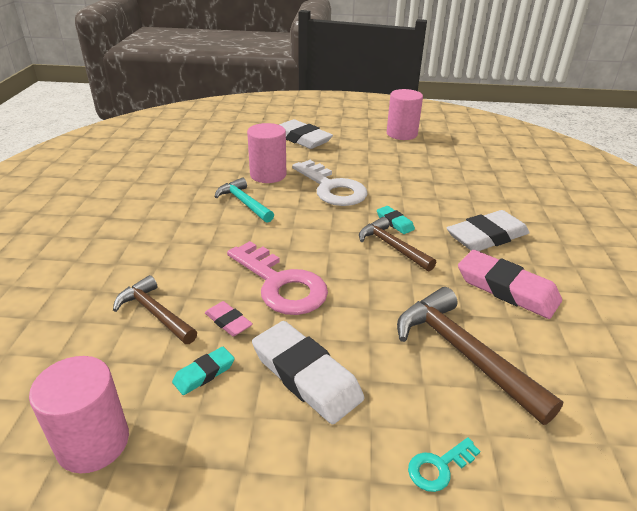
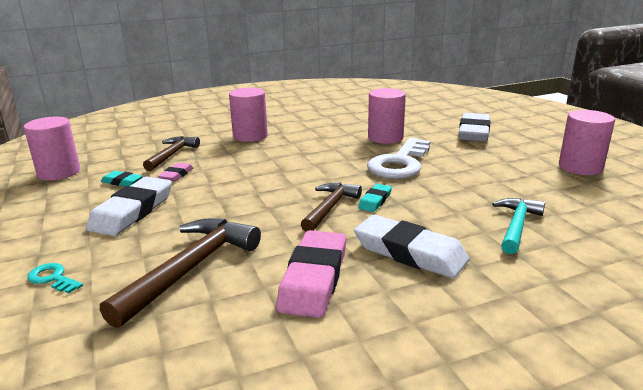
camera: 65 degrees right, 10 degrees down
(165, 242) = (250, 136): none -> pink cylinder
(244, 203) = (329, 142): turquoise hammer -> turquoise hammer (516, 226)
(281, 284) = (232, 179): pink key -> none

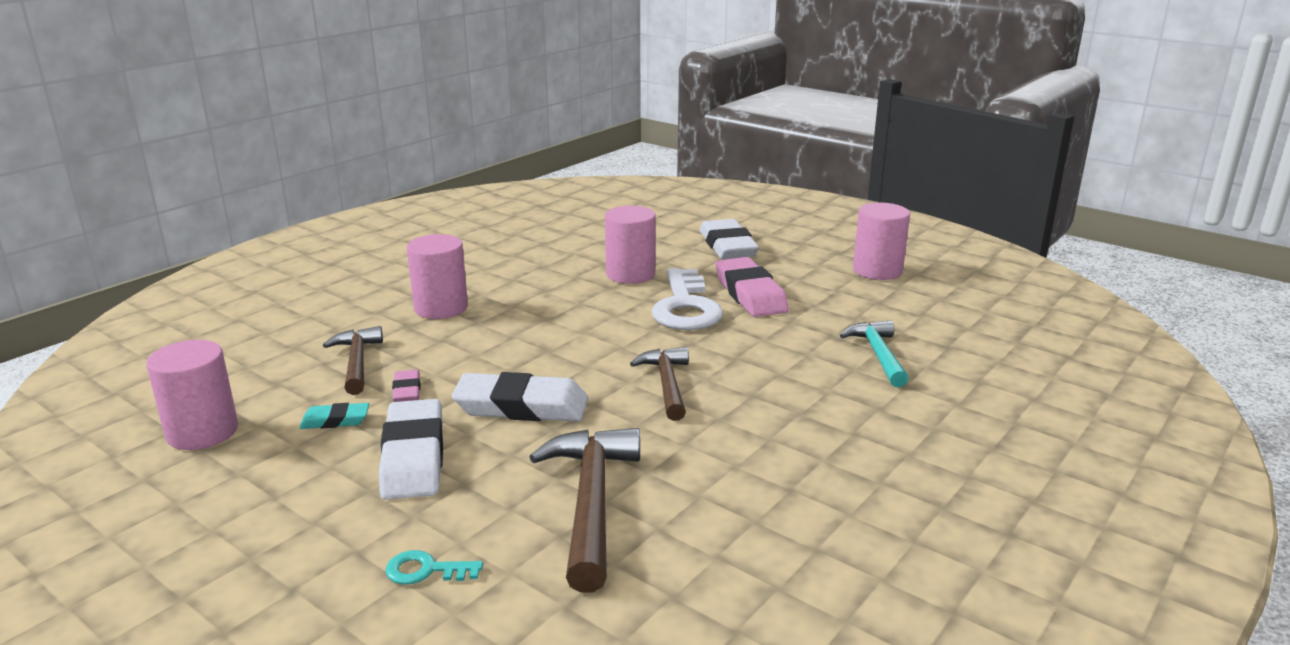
camera: 30 degrees left, 0 degrees up
(314, 278) = (742, 470): pink eraser -> pink eraser (750, 294)
(375, 201) = (708, 362): turquoise eraser -> none
(410, 252) = (807, 412): white eraser -> white eraser (521, 406)

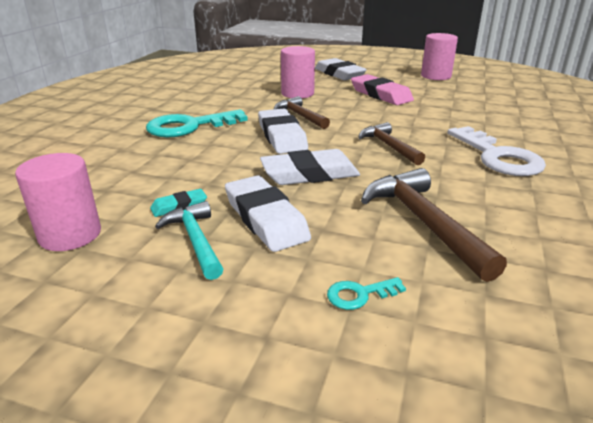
camera: 20 degrees left, 5 degrees up
(357, 362) = (159, 166): brown hammer -> brown hammer (300, 116)
(407, 390) = (216, 178): pink eraser -> none
(441, 308) = (189, 126): pink cylinder -> turquoise key
(541, 343) = (282, 136): none -> white eraser
(685, 307) = (351, 105): white key -> white key (498, 157)
(878, 355) = (488, 114): turquoise hammer -> turquoise hammer (195, 240)

